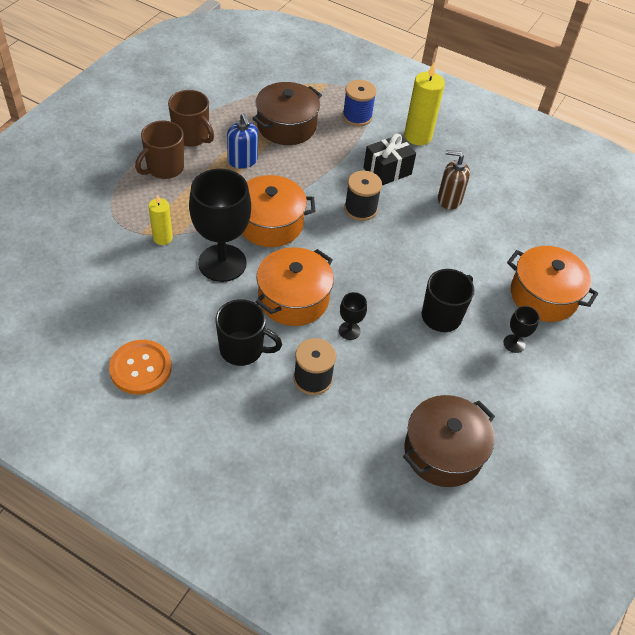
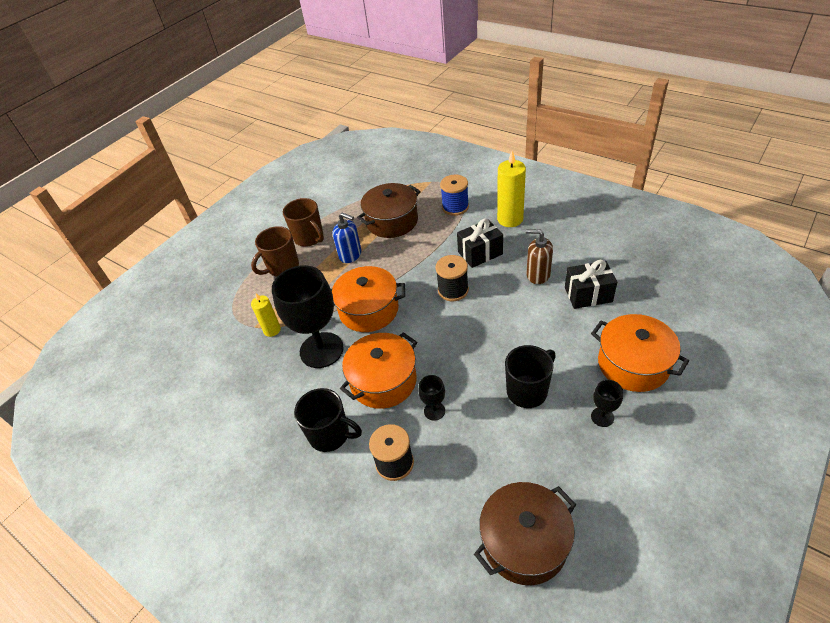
camera: 15 degrees right, 5 degrees down
(140, 368) = (234, 457): orange button -> none
(242, 161) = (350, 255): blue soap dispenser -> blue soap dispenser turned 45 degrees counterclockwise
(500, 224) = (588, 294): none -> black gift

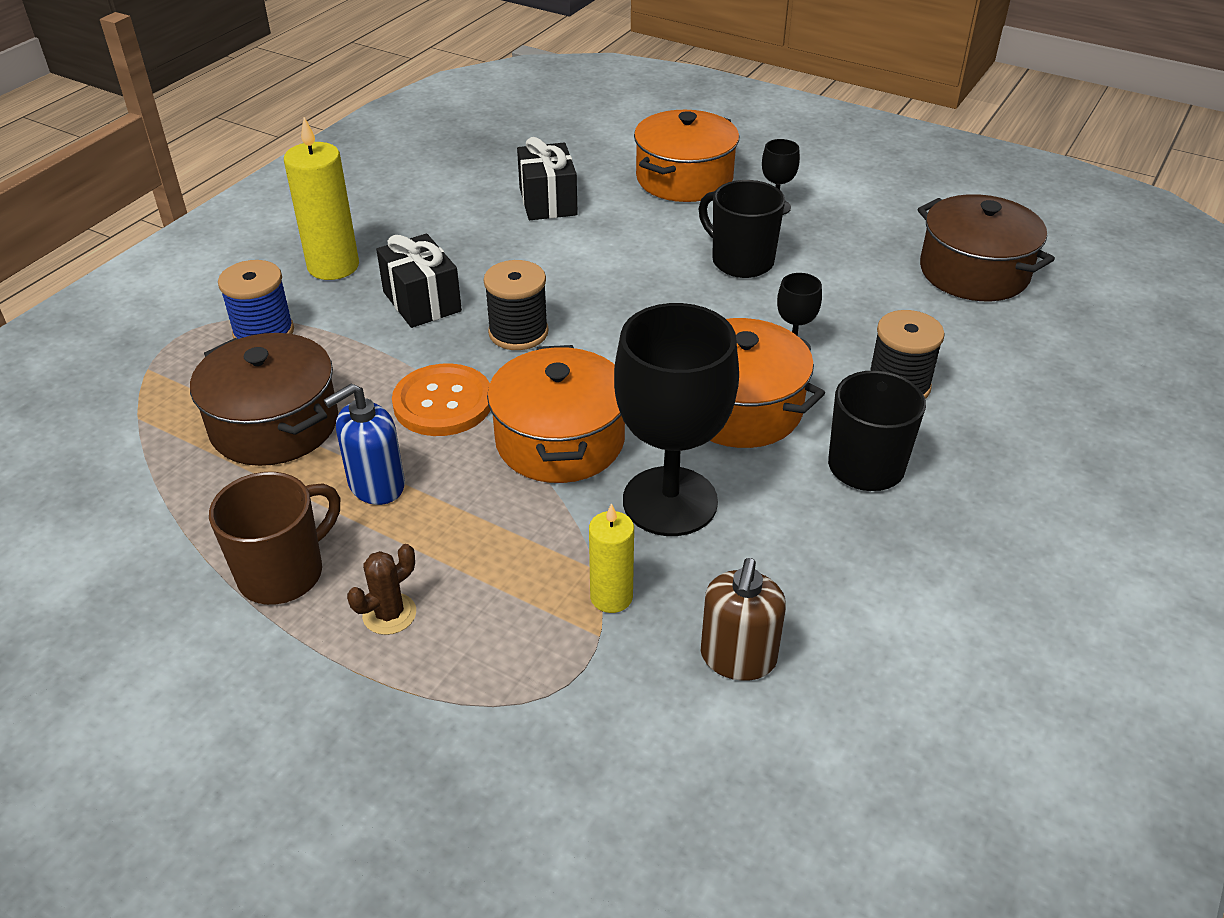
camera: 100 degrees left, 5 degrees down
(282, 267) = (389, 614): brown mug -> brown cactus
(350, 255) = (376, 485): blue soap dispenser -> blue soap dispenser turned 150 degrees counterclockwise
(400, 269) = (443, 403): none -> orange button
(538, 275) = (494, 243): brown soap dispenser -> brown soap dispenser (738, 658)

